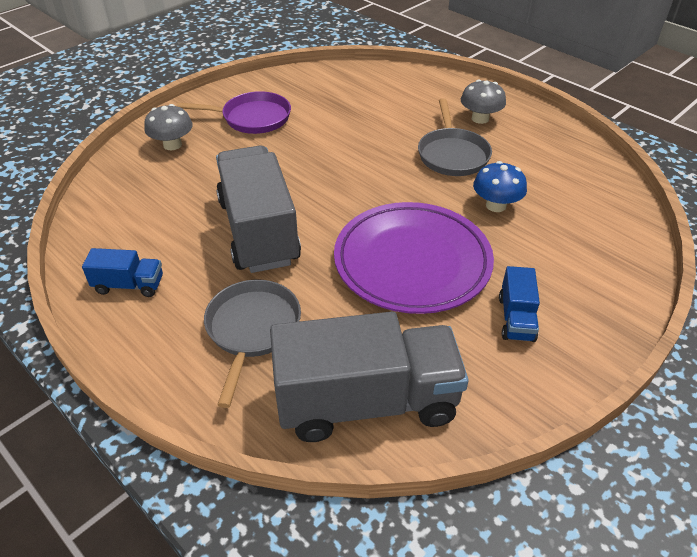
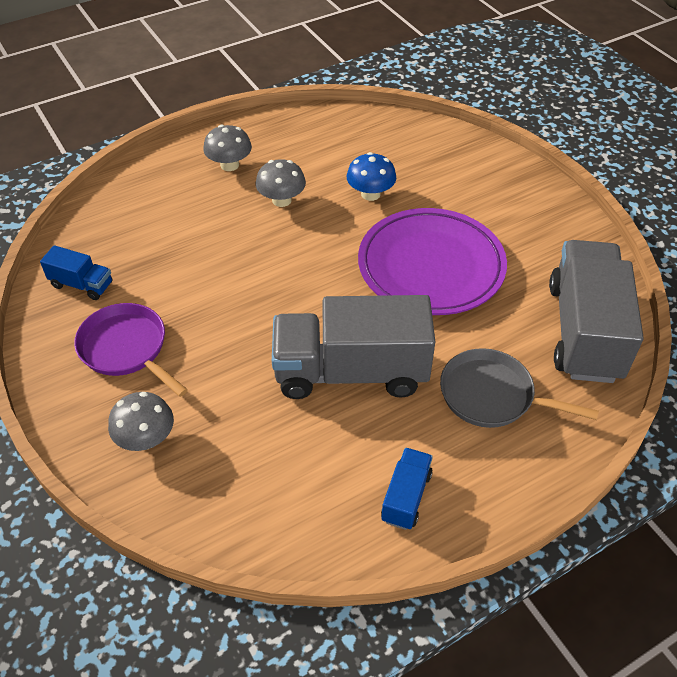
camera: 75 degrees left, 5 degrees up
(252, 118) = (126, 349): purple pan -> purple pan turned 60 degrees counterclockwise
(452, 154) = (281, 200): grey pan -> grey mushroom
(516, 318) = (511, 223): blue truck -> blue truck (82, 285)

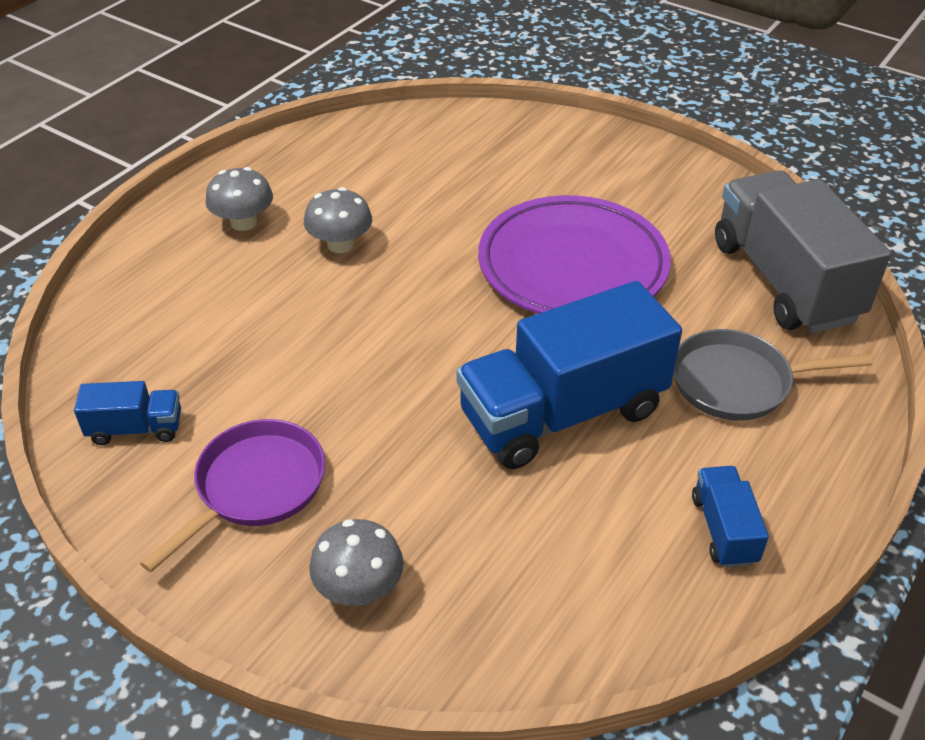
camera: 25 degrees left, 5 degrees down
(126, 349) = (255, 487): purple pan -> purple pan turned 105 degrees clockwise
(351, 372) = (562, 413): grey truck -> blue truck
(370, 194) = (446, 206): blue mushroom -> none

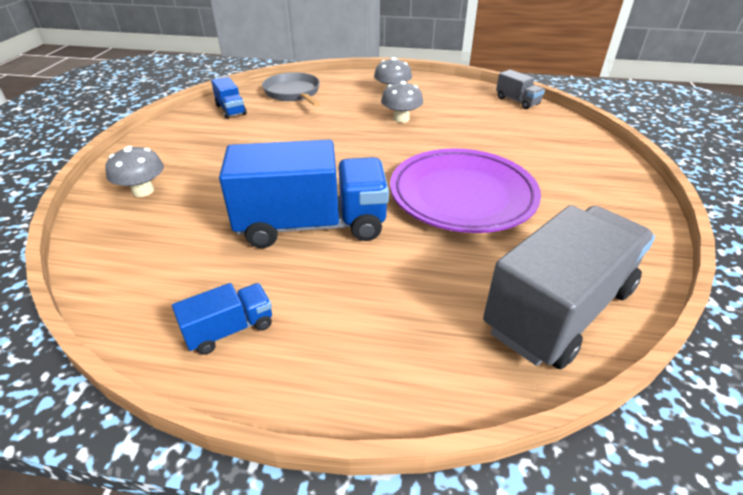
camera: 65 degrees right, 5 degrees down
(255, 487) = (205, 145): purple pan -> none
(377, 125) = (517, 101): none -> grey truck
(562, 413) = (312, 225): blue truck -> blue truck turned 135 degrees clockwise
(738, 382) = (401, 305): grey pan -> grey pan (293, 93)

